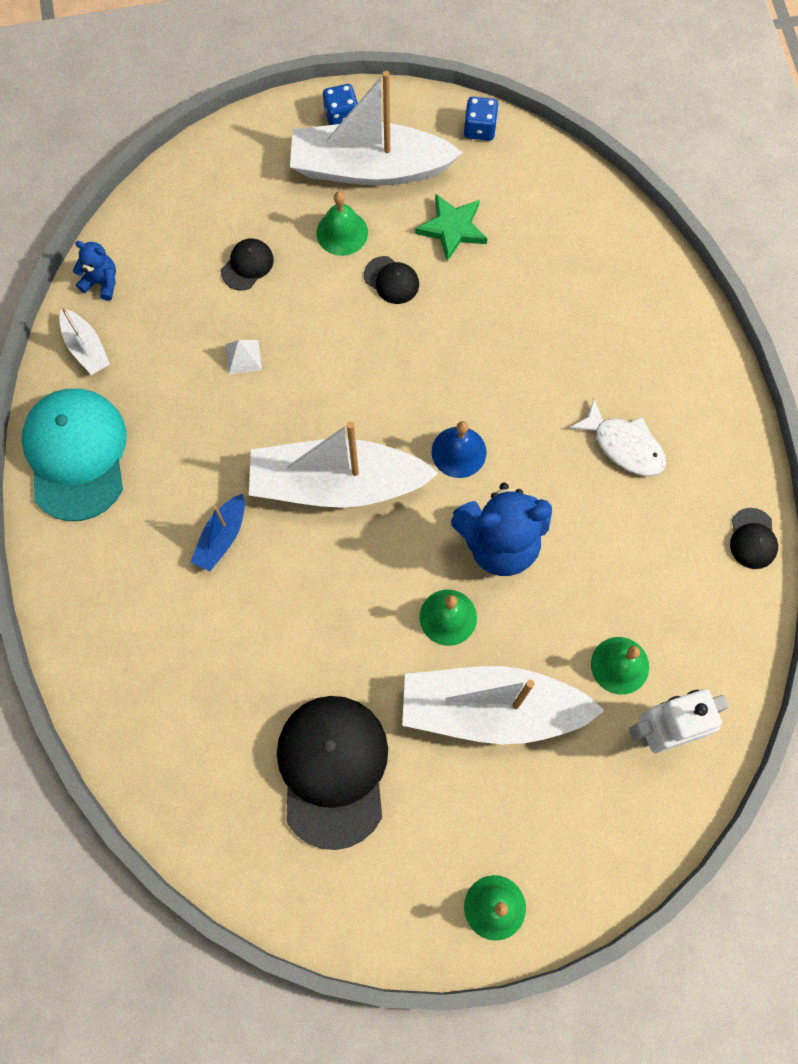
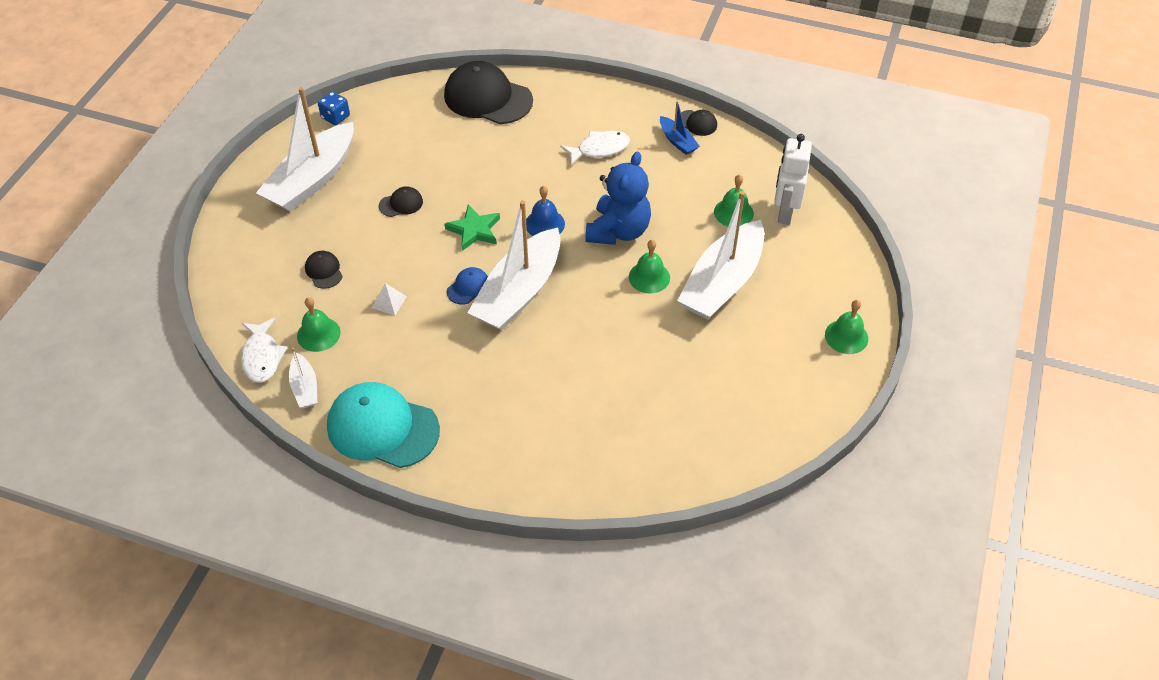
camera: 60 degrees left, 20 degrees down
(86, 348) = (305, 387): white boat -> white boat turned 75 degrees clockwise
(102, 282) = (262, 357): blue teddy bear -> white fish
(221, 537) = (509, 369): blue boat -> blue boat (677, 141)
(312, 425) = (468, 287): none -> blue cap
(333, 770) = (711, 379): black cap -> black cap (488, 98)
(341, 117) = (262, 176): blue dice -> none
(342, 232) = (345, 213): green bell -> green bell (318, 334)
(452, 229) = (392, 160): green star -> green star (474, 230)

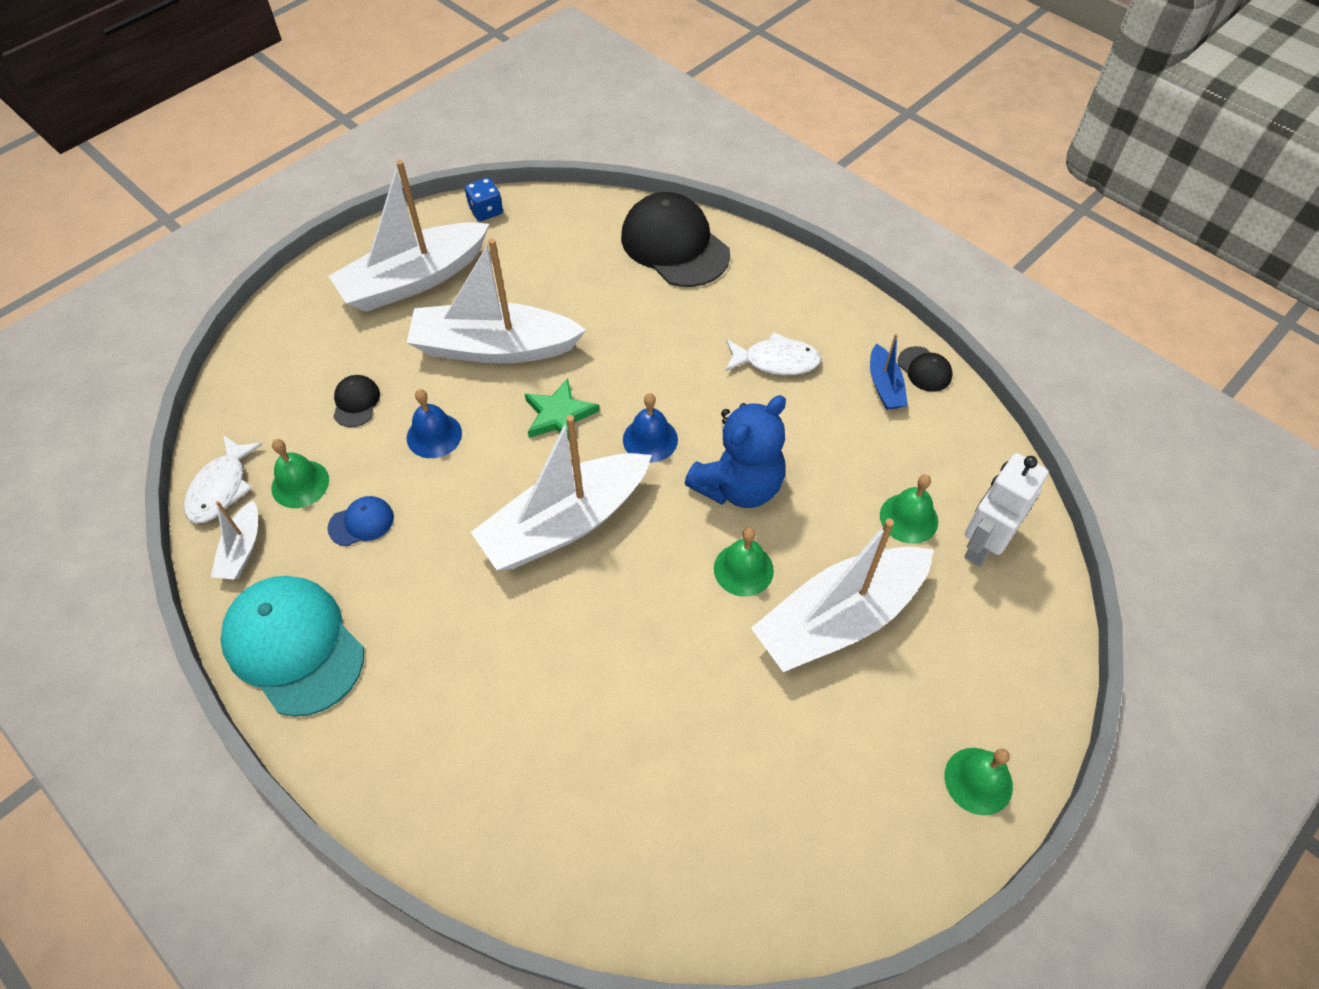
camera: 25 degrees right, 5 degrees up
(389, 302) = (404, 473): white pyramid -> none
(394, 272) = (434, 435): none -> blue bell
(401, 204) = (494, 347): black cap -> white boat
(468, 287) = (507, 491): blue cap -> blue cap (361, 522)

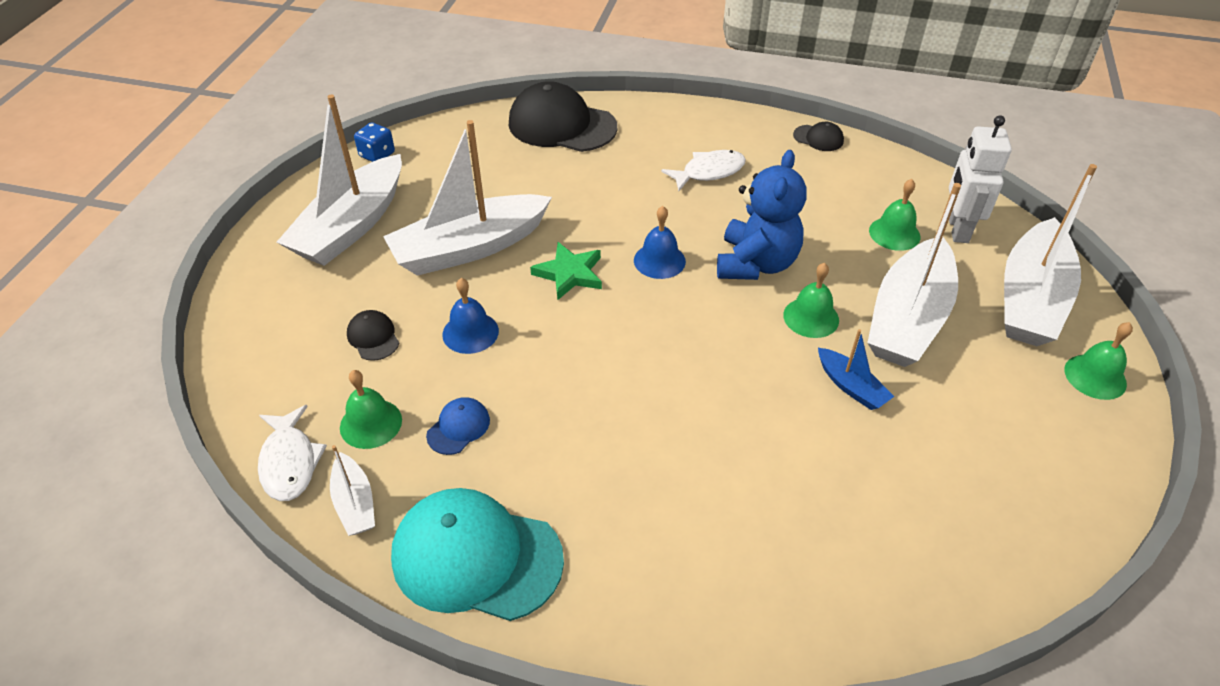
camera: 30 degrees left, 10 degrees down
(565, 523) = (643, 348): white boat -> white boat (1030, 299)
(884, 386) = (801, 158): blue boat -> blue boat (851, 386)

